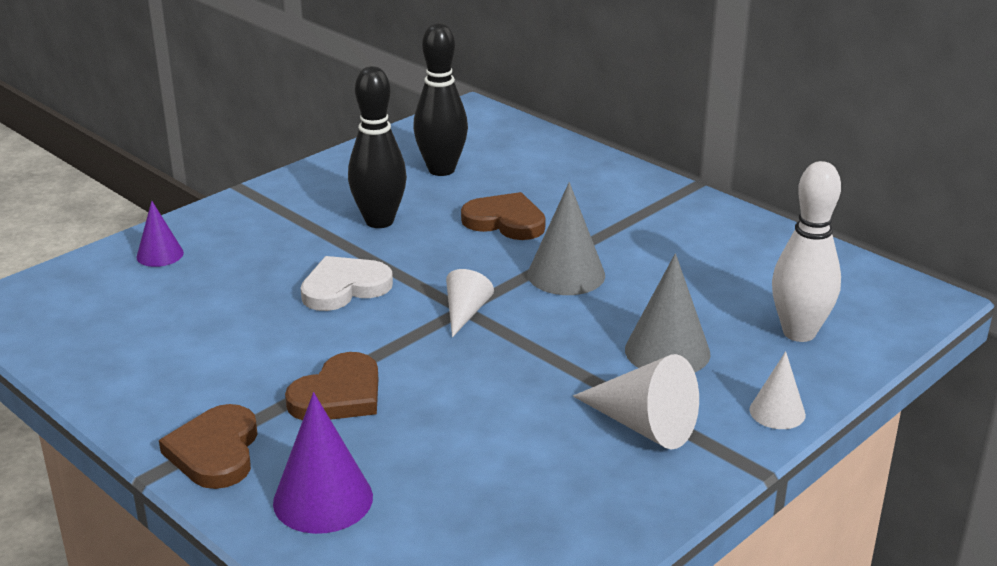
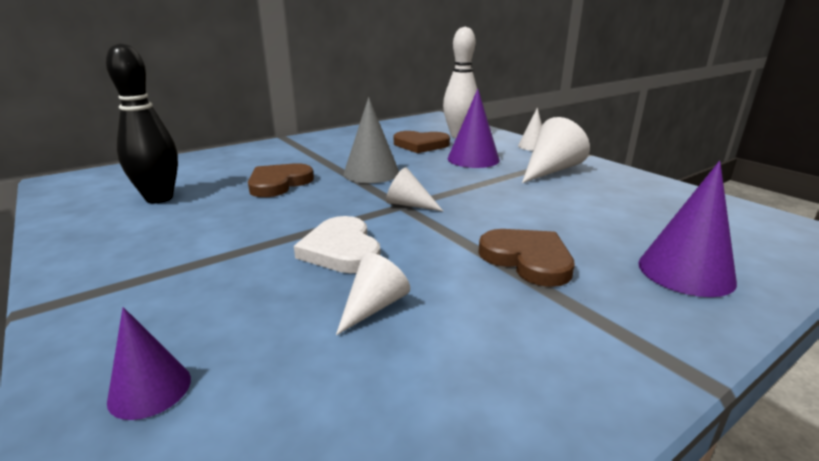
camera: 80 degrees left, 5 degrees down
(215, 451) = (642, 331): brown heart -> brown heart (420, 145)
(249, 317) = (373, 306): none -> white cone
(379, 221) = (226, 228): black bowling pin -> none
(667, 351) = (473, 159): grey cone -> purple cone

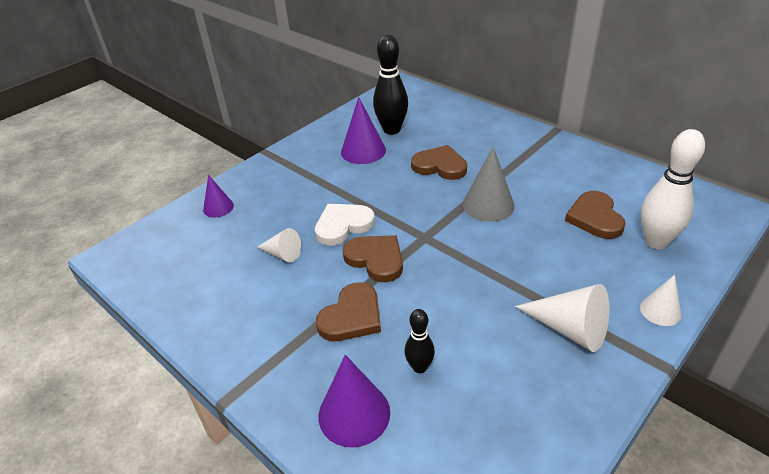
camera: 80 degrees right, 15 degrees up
(409, 204) = (427, 240): white cone -> none
(426, 235) = (376, 259): none -> brown heart
(473, 159) = (570, 263): purple cone -> purple cone (363, 151)
(605, 230) = (419, 367): none -> black bowling pin

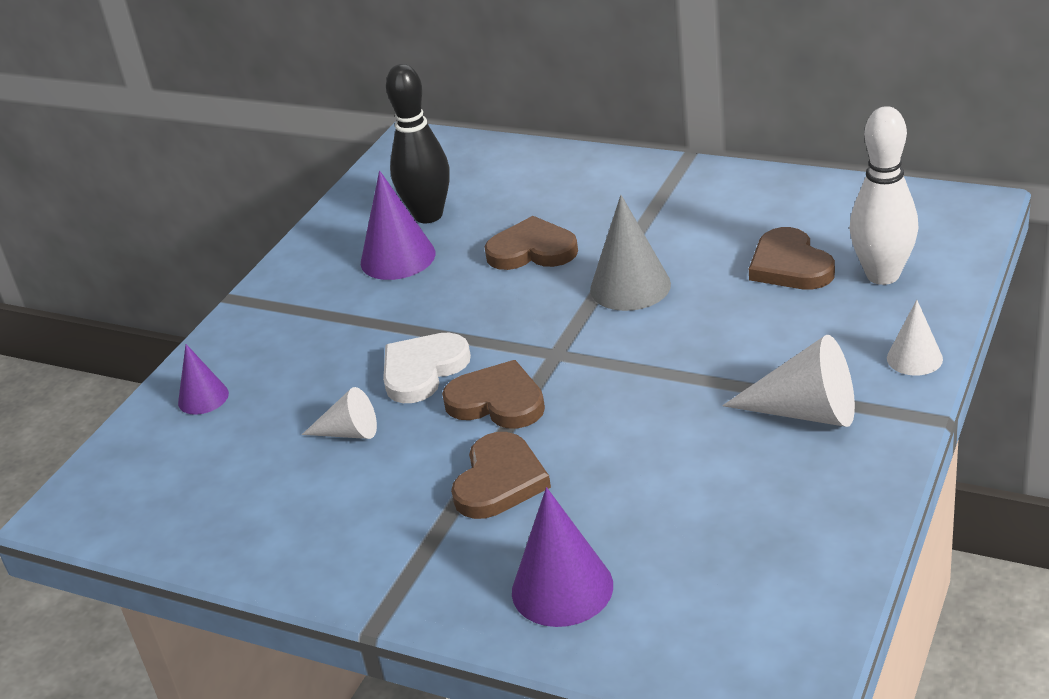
camera: 15 degrees left, 5 degrees down
(419, 367) = (625, 512): black bowling pin -> none

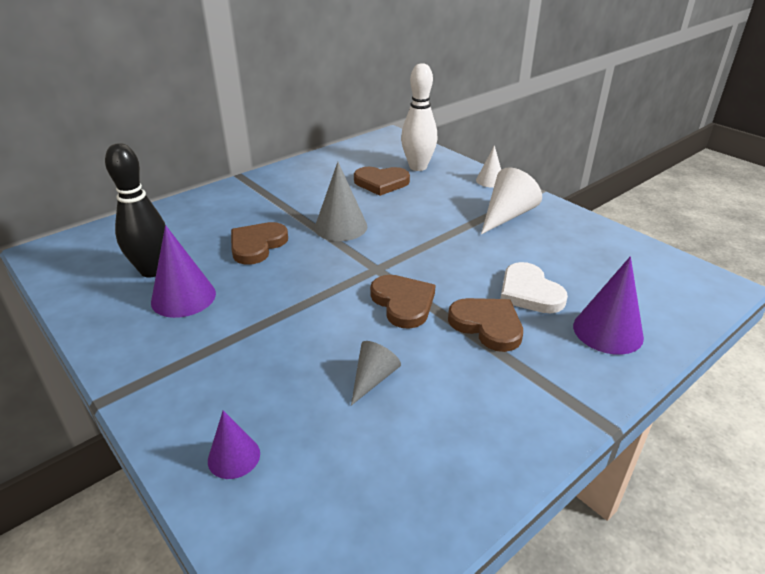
camera: 70 degrees left, 0 degrees up
(349, 432) = (373, 378): white cone -> grey cone
(423, 370) = (335, 323): white heart -> white heart (529, 292)
(497, 401) = (403, 303): brown heart -> brown heart turned 105 degrees clockwise

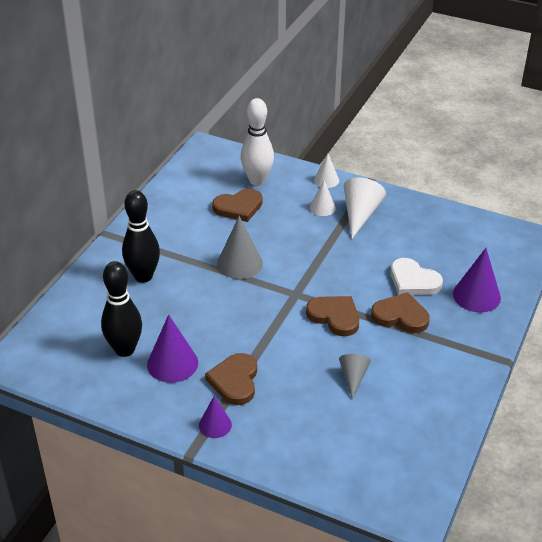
camera: 25 degrees left, 5 degrees up
(234, 457) = (307, 453): purple cone -> purple cone (215, 425)
(237, 214) = (143, 276): none -> black bowling pin
(257, 245) = (187, 301): brown heart -> brown heart (235, 381)
(468, 201) = (322, 208): none -> white cone

